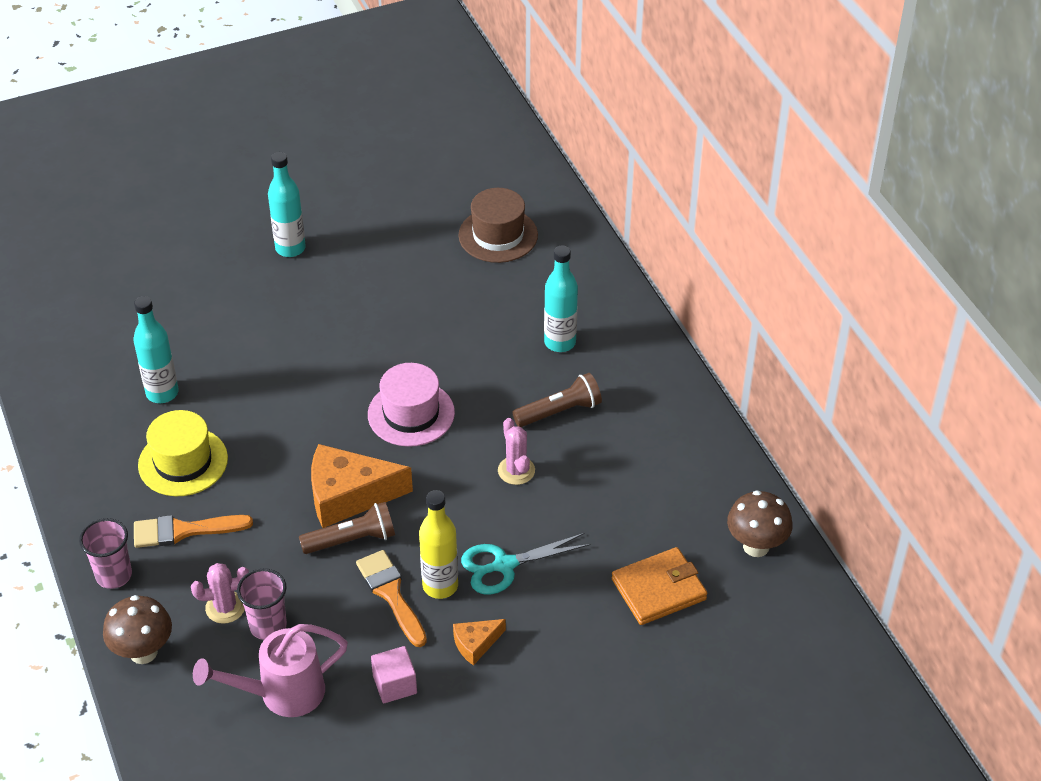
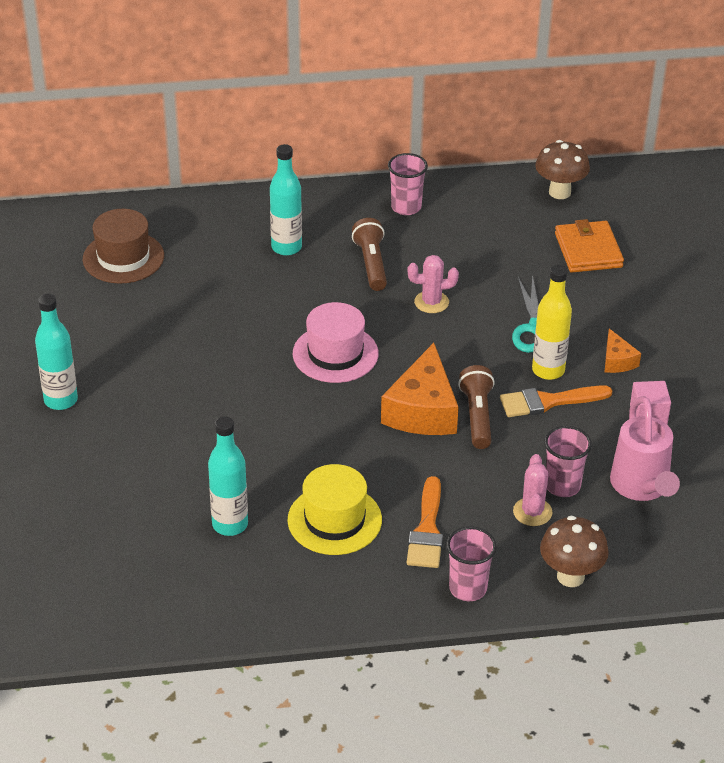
camera: 75 degrees left, 5 degrees down
(667, 419) = (406, 207): none -> pink cup

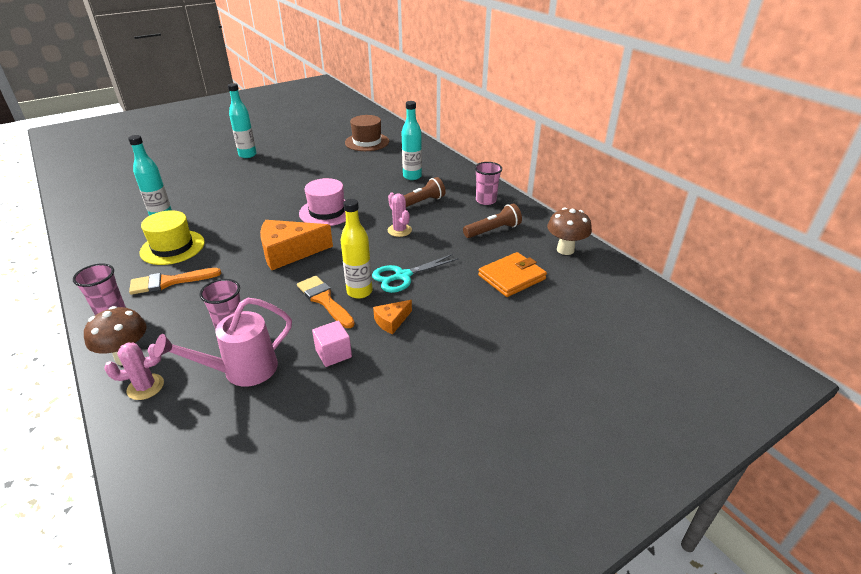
camera: 65 degrees right, 5 degrees down
(477, 416) = (293, 274): brown flashlight -> brown flashlight (493, 230)
(532, 512) = (197, 321): pink cactus -> pink cactus (145, 387)

